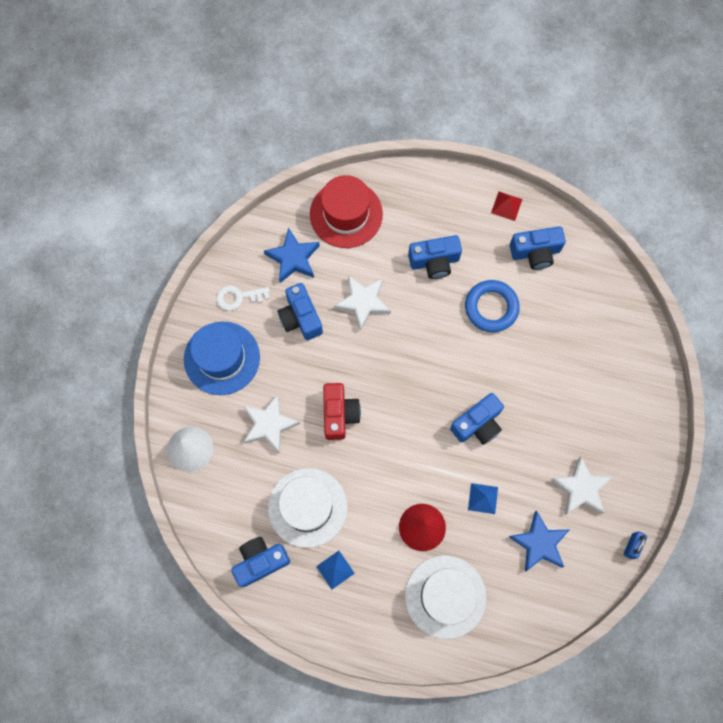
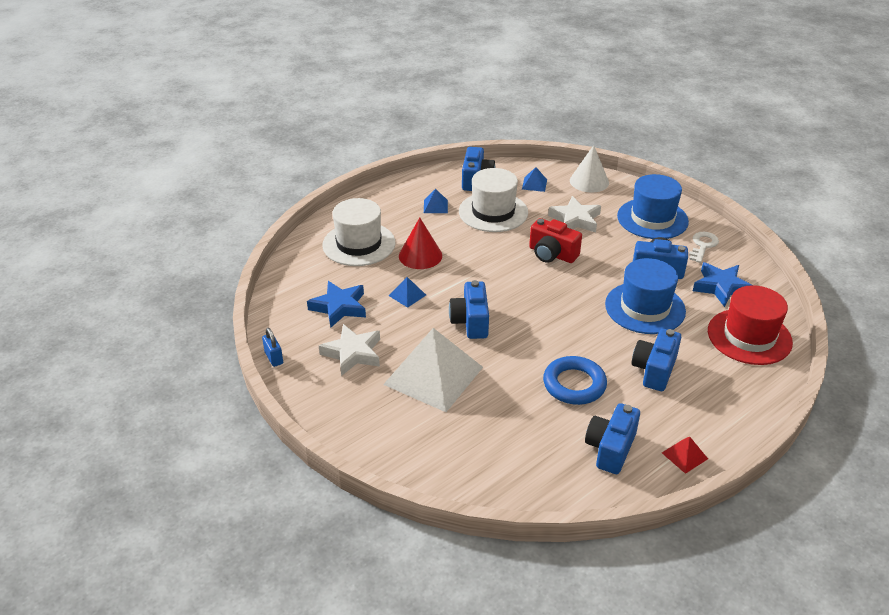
camera: 125 degrees right, 35 degrees down
(230, 499) = (534, 184): none -> blue pyramid
(363, 302) = (645, 308): white star -> blue hat
(557, 411) = (433, 375): none -> white pyramid

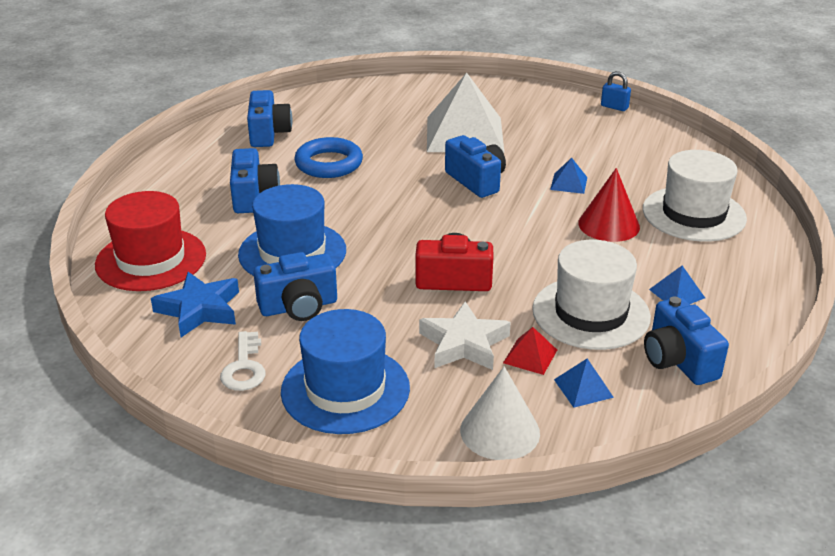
camera: 150 degrees right, 5 degrees down
(339, 307) = (618, 154): blue star -> none
(353, 353) = (554, 128): white star -> none
(684, 455) = (200, 146): red pyramid -> red pyramid (530, 356)

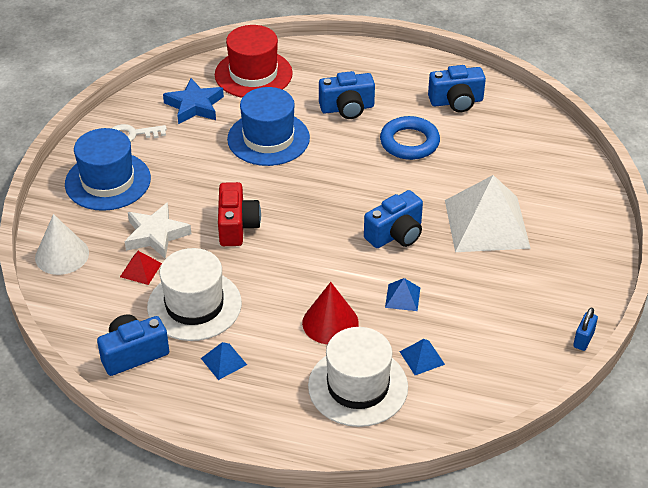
camera: 85 degrees right, 10 degrees up
(299, 307) = (199, 150): blue camera -> none
(583, 388) = (103, 298): blue pyramid -> blue pyramid (422, 358)

